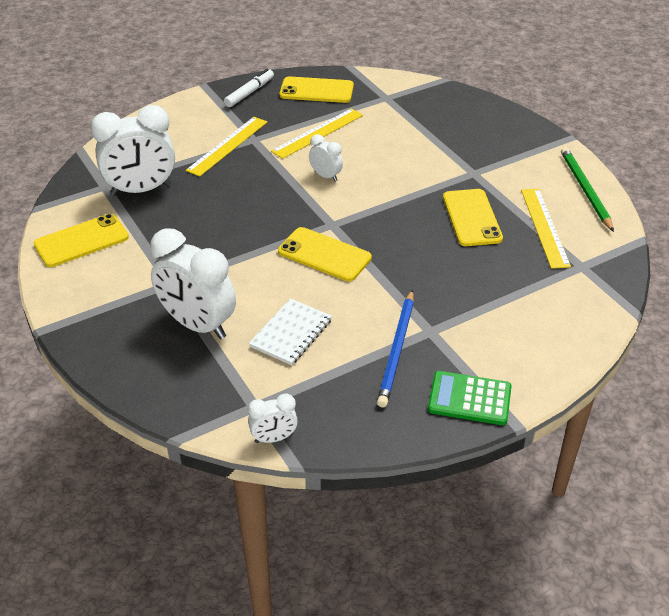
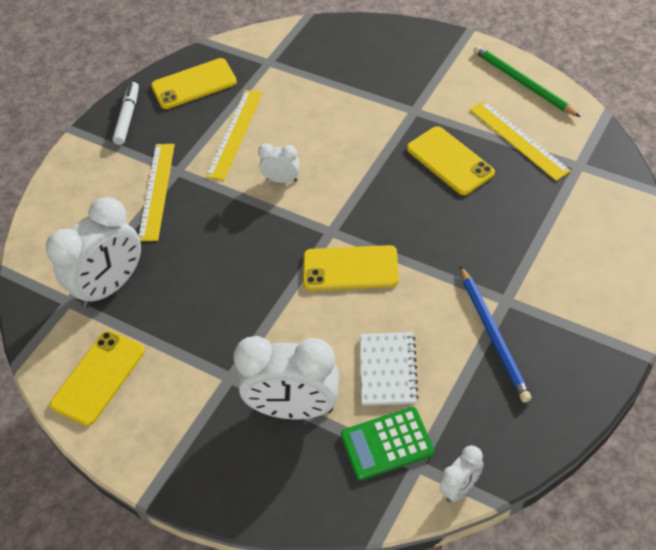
camera: 25 degrees left, 10 degrees up
(469, 399) = (590, 351): green calculator -> green calculator (387, 444)

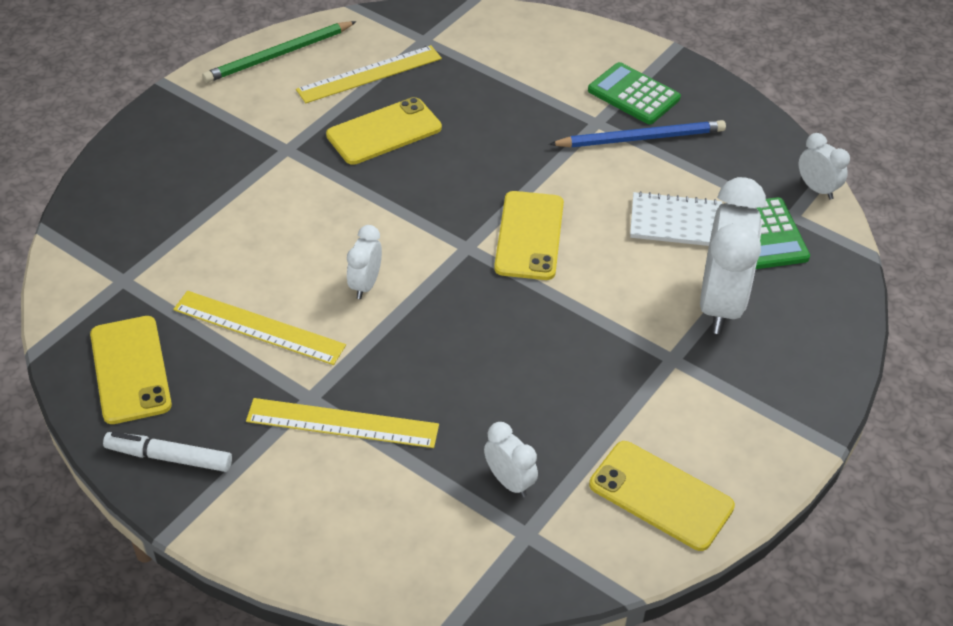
camera: 90 degrees left, 5 degrees down
(110, 286) = (509, 481): white clock -> white clock, size x0.49
(555, 325) = (633, 94): none -> green calculator

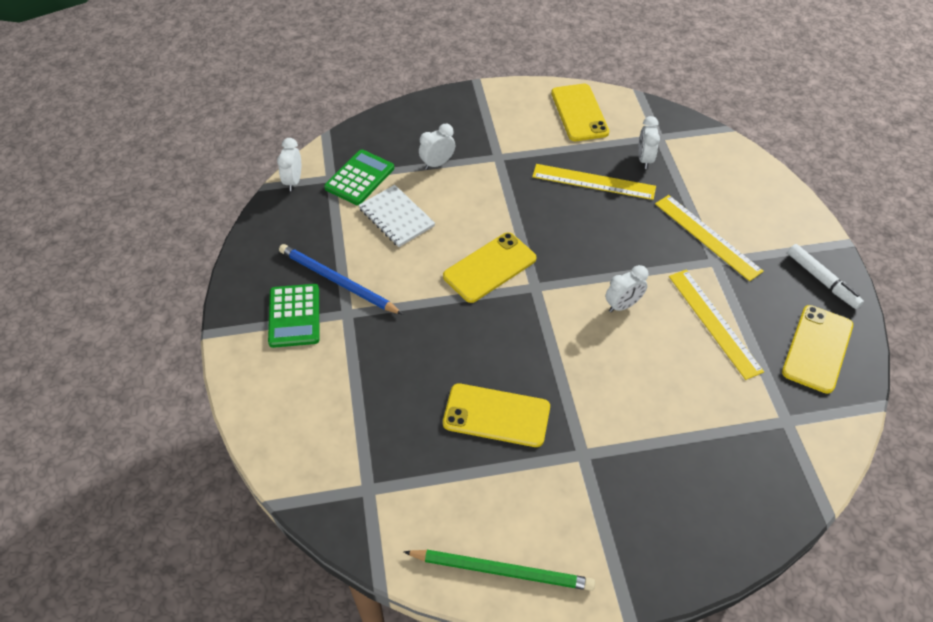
camera: 135 degrees left, 5 degrees up
(369, 74) = (450, 484): yellow ruler -> yellow ruler (593, 182)
(720, 303) = (437, 163): white clock -> white clock, size x0.49

